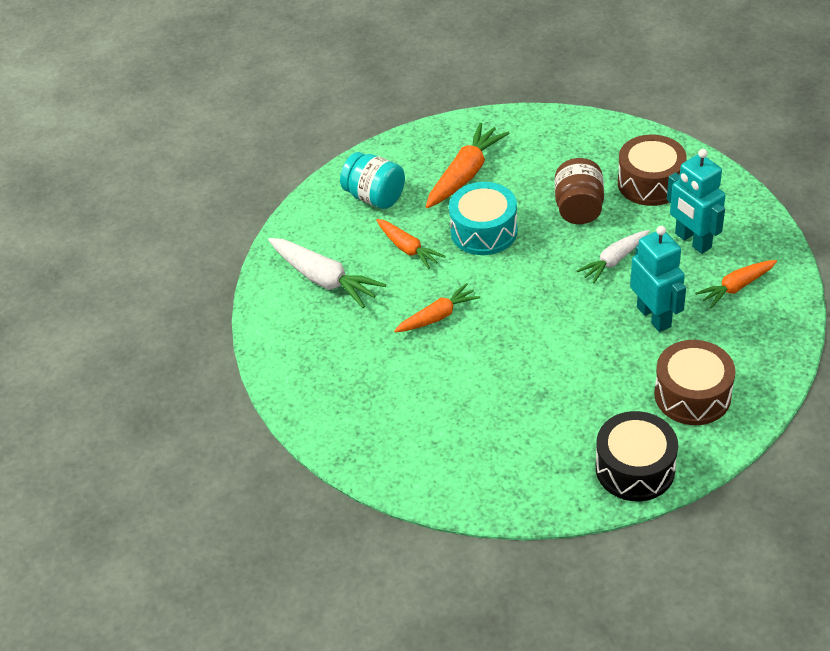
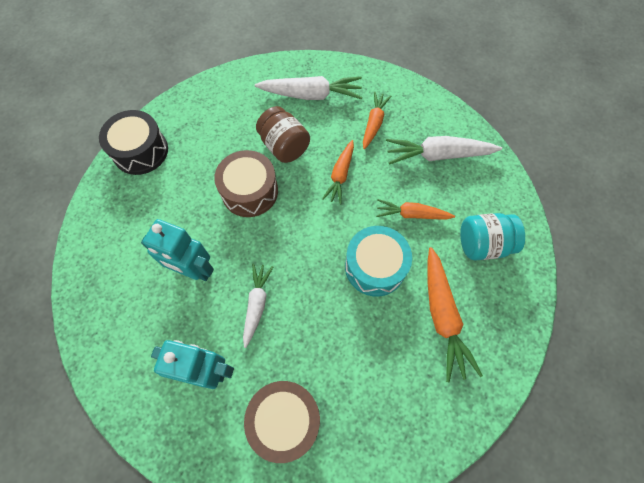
camera: 135 degrees right, 20 degrees up
(381, 416) = (311, 95): none -> white carrot
(579, 208) = (323, 342): brown jar -> brown jar (284, 146)
(692, 395) = (131, 222): brown drum -> brown drum (250, 191)
(736, 287) = (145, 341): orange carrot -> orange carrot (374, 123)

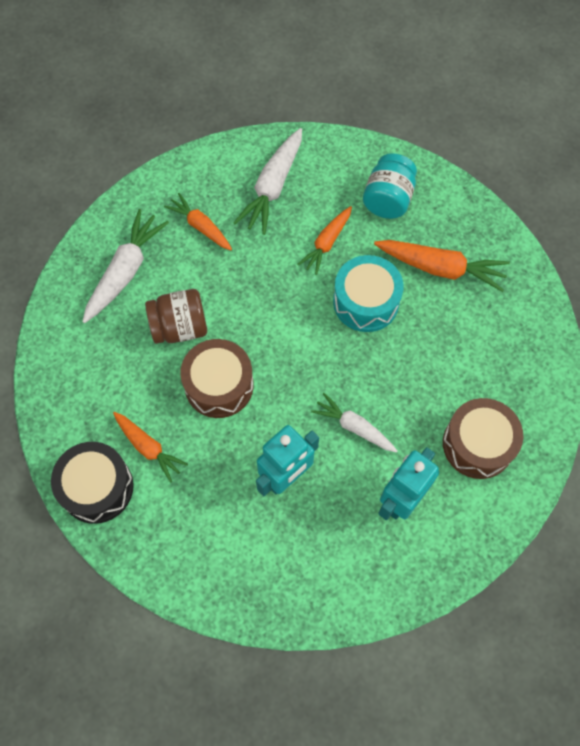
camera: 65 degrees left, 0 degrees up
(340, 175) = (247, 287): orange carrot -> orange carrot (148, 447)

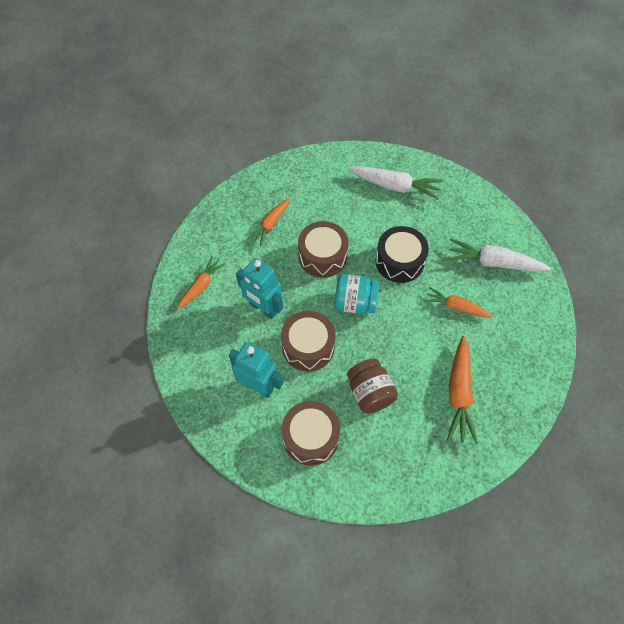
camera: 80 degrees right, 5 degrees down
(97, 487) = (239, 203): black drum -> black drum (399, 261)
(180, 327) = (360, 225): brown jar -> brown jar (370, 393)
(200, 227) = (444, 223): orange carrot -> orange carrot (201, 286)
(354, 427) = (308, 347): white carrot -> brown drum
(366, 302) = (413, 341): turquoise drum -> none
(388, 199) = (511, 345): turquoise jar -> turquoise jar (355, 303)

